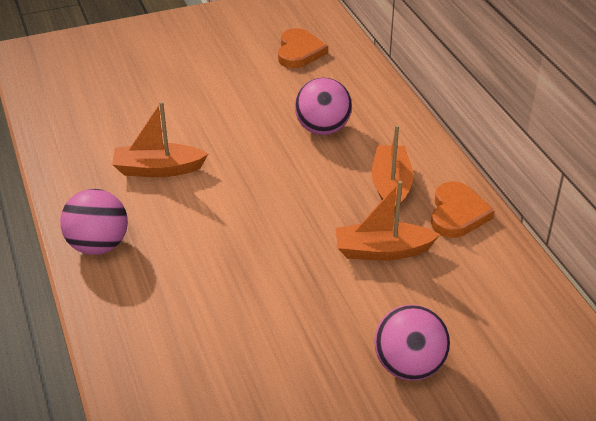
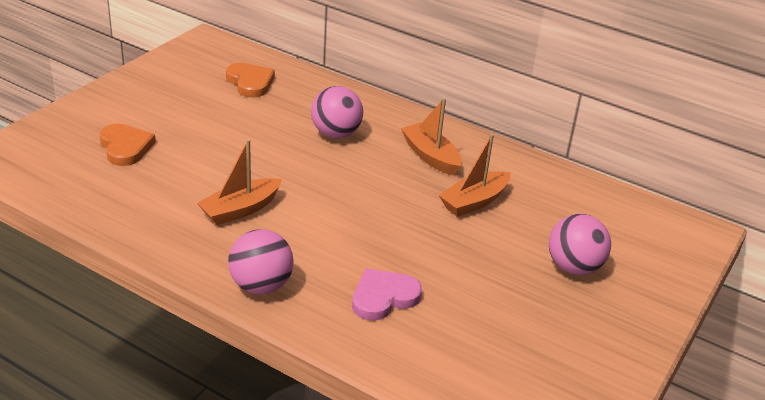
camera: 40 degrees left, 5 degrees down
(186, 305) = (383, 297): none -> pink heart
(457, 213) = (493, 158): orange heart -> orange heart (125, 147)

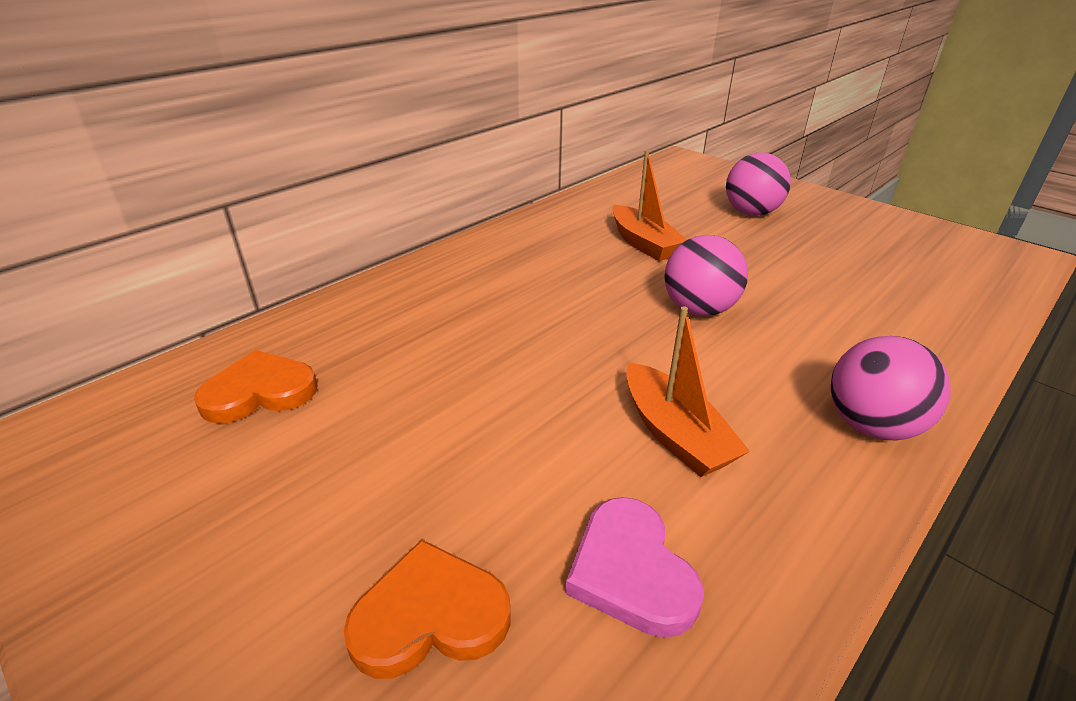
camera: 75 degrees left, 0 degrees up
(336, 134) = (471, 318): pink ball -> pink ball (699, 309)
(383, 297) = (848, 322): pink heart -> pink heart (631, 571)
(431, 156) = (546, 256): orange boat -> none

